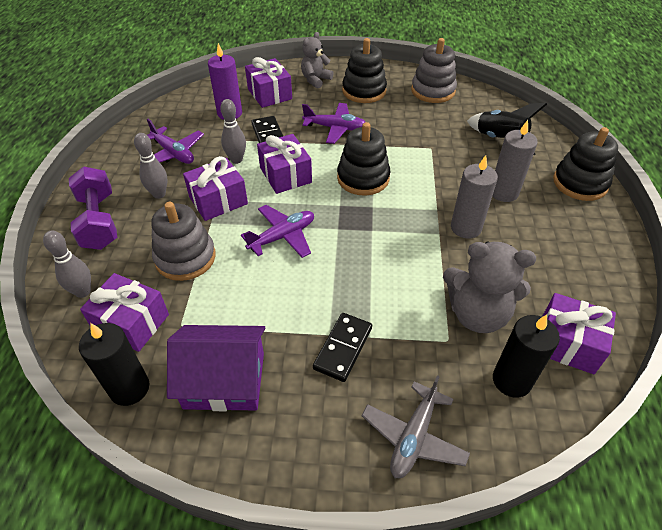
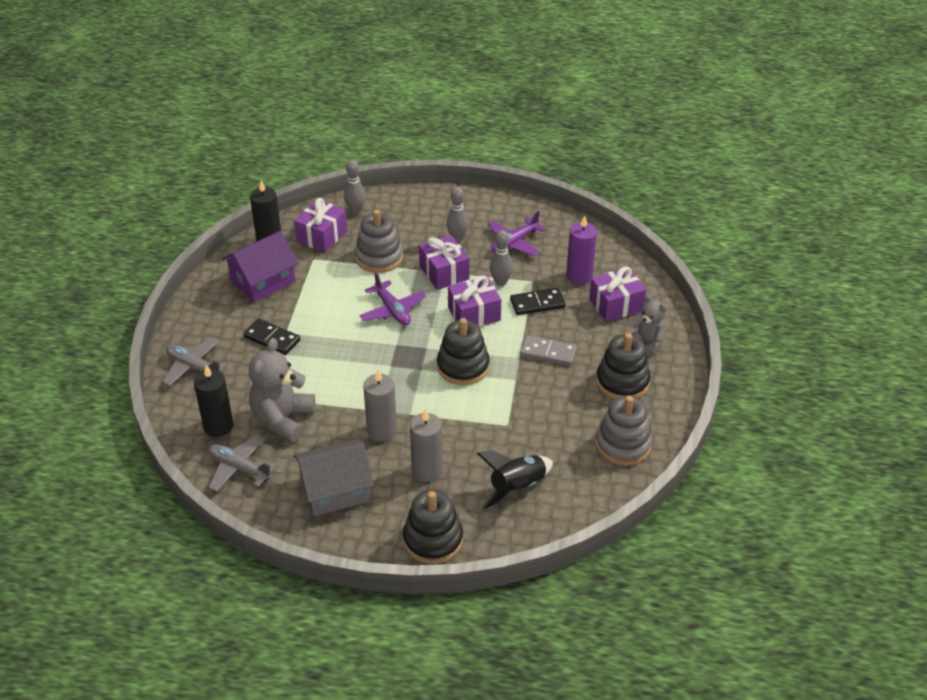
camera: 95 degrees right, 5 degrees down
(99, 221) = (428, 210): purple dumbbell -> none
(224, 380) = (263, 281): purple house -> purple house turned 45 degrees clockwise
(335, 128) = (548, 352): purple plane -> grey domino
(557, 254) = (335, 490): none -> grey house
(567, 343) = (239, 468): purple gift -> grey plane

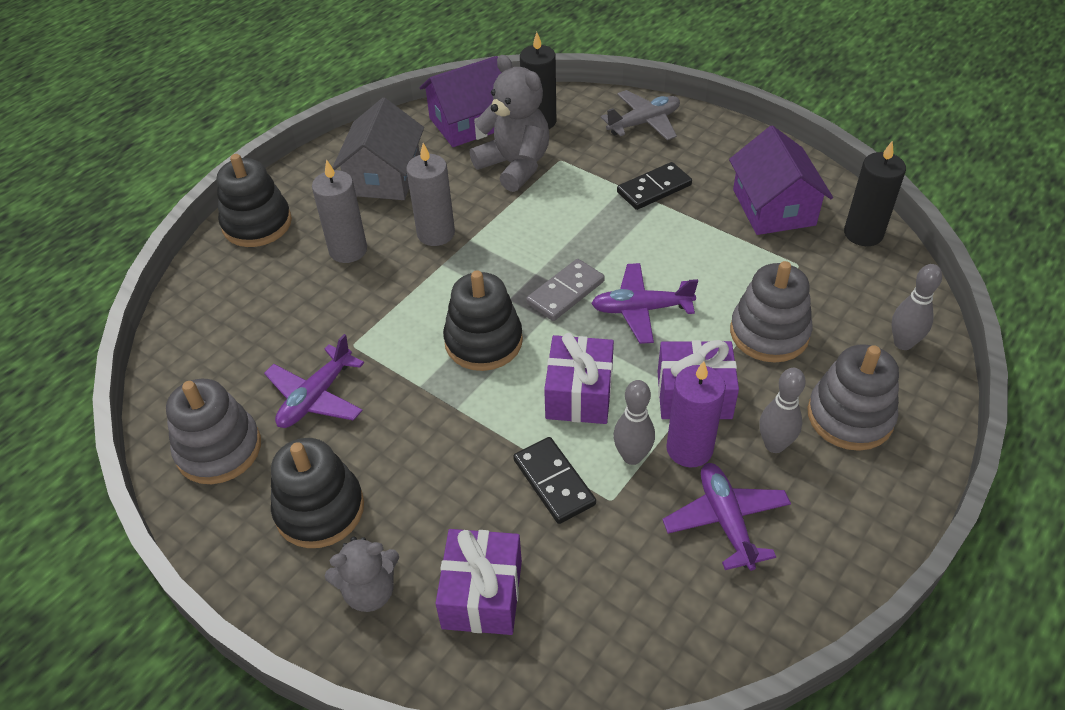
camera: 120 degrees right, 5 degrees up
(239, 468) = (469, 123): grey plane -> purple house
(322, 236) = (850, 287): purple gift -> none
(421, 219) = (850, 416): none -> grey stacking toy
(517, 487) = (255, 315): black rocket -> none
(537, 304) = (553, 482): black domino -> black domino turned 45 degrees counterclockwise
(548, 352) = (442, 446): grey domino -> grey domino (565, 292)
(557, 421) = (316, 397): none -> purple plane
(579, 276) = (586, 576): purple candle -> purple candle (689, 449)

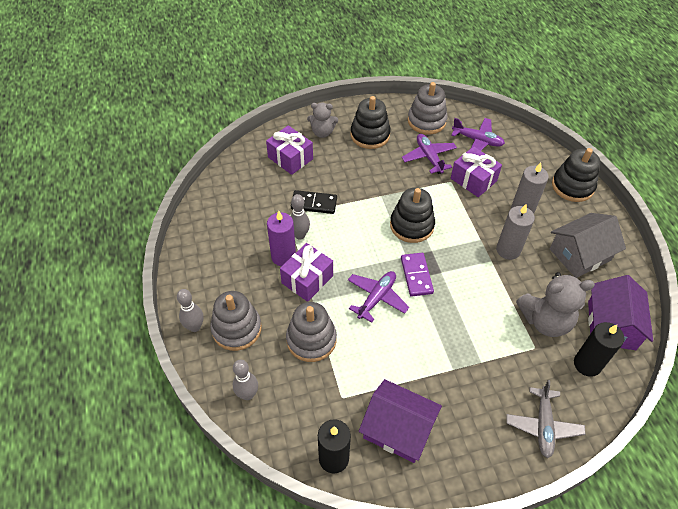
camera: 125 degrees right, 5 degrees up
(369, 591) = (322, 132): grey teddy bear -> grey teddy bear turned 105 degrees counterclockwise
(384, 176) = (580, 254): grey house -> grey house turned 75 degrees counterclockwise
(565, 292) = (416, 275): grey domino -> purple domino
(579, 394) = (348, 239): purple gift -> purple gift (473, 180)
(654, 189) = (467, 377): black domino -> none
(726, 520) = (241, 243): purple plane -> purple plane (477, 140)
(774, 445) = (254, 287): grey bowling pin -> grey bowling pin (195, 327)

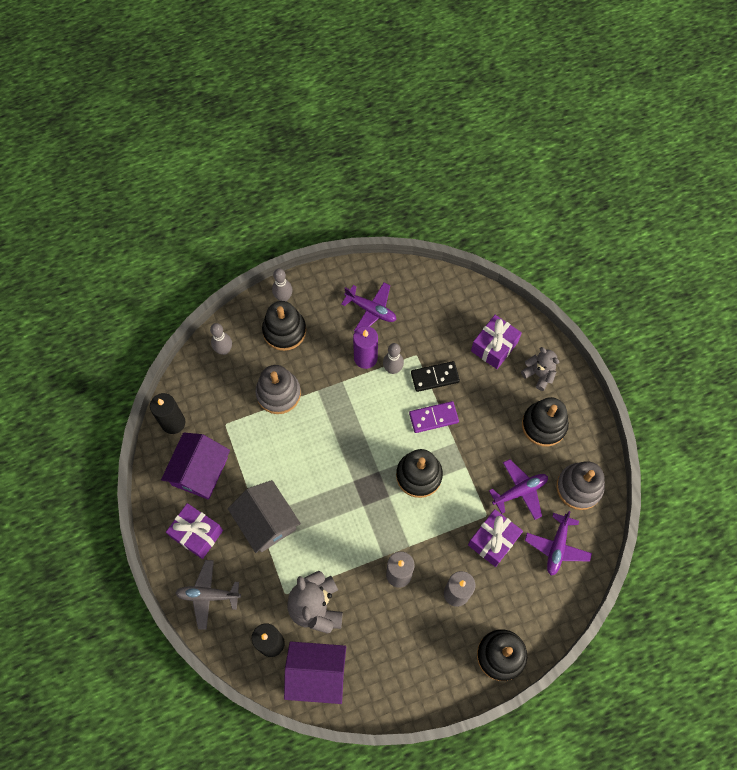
camera: 85 degrees right, 15 degrees up
(236, 329) = (284, 331): grey stacking toy -> black stacking toy
(307, 279) = (341, 382): purple gift -> purple gift (197, 534)
(314, 203) = (435, 377): black domino -> black domino turned 75 degrees clockwise
(322, 132) = (539, 374): grey teddy bear -> grey teddy bear turned 135 degrees clockwise
(376, 298) = (327, 446): purple plane -> purple plane (371, 310)
(416, 275) = (356, 482): purple domino -> purple domino (433, 417)
(580, 254) = (402, 652): grey house -> grey house (266, 521)

